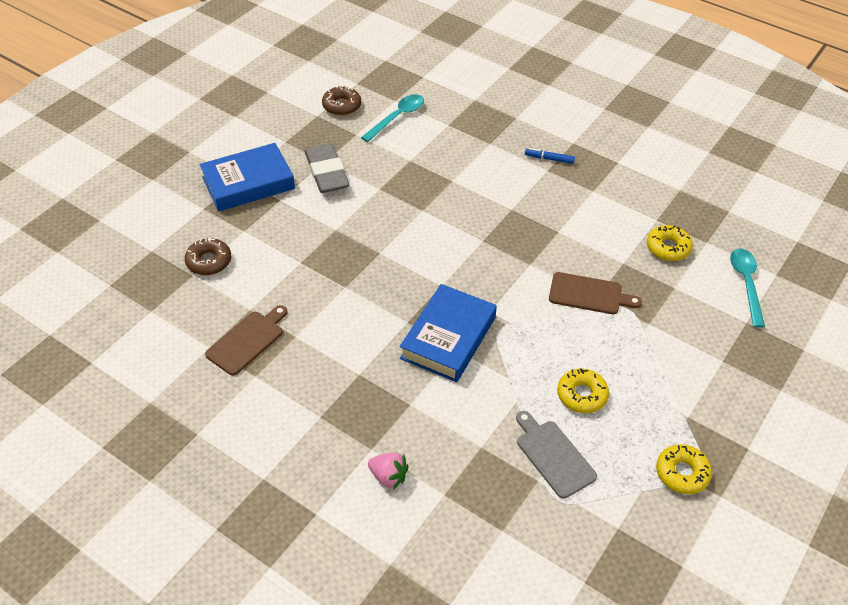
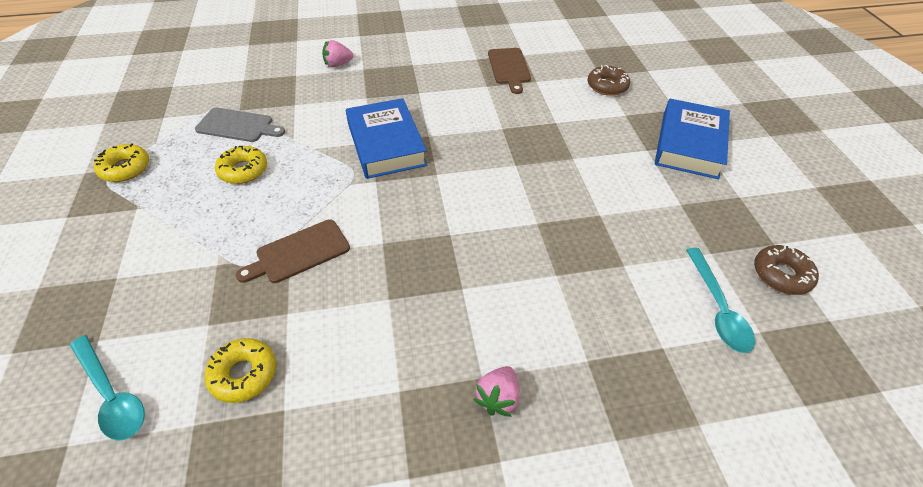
camera: 135 degrees right, 0 degrees up
(327, 172) = (660, 195): grey eraser -> none
(549, 159) = (498, 398): blue marker -> pink strawberry

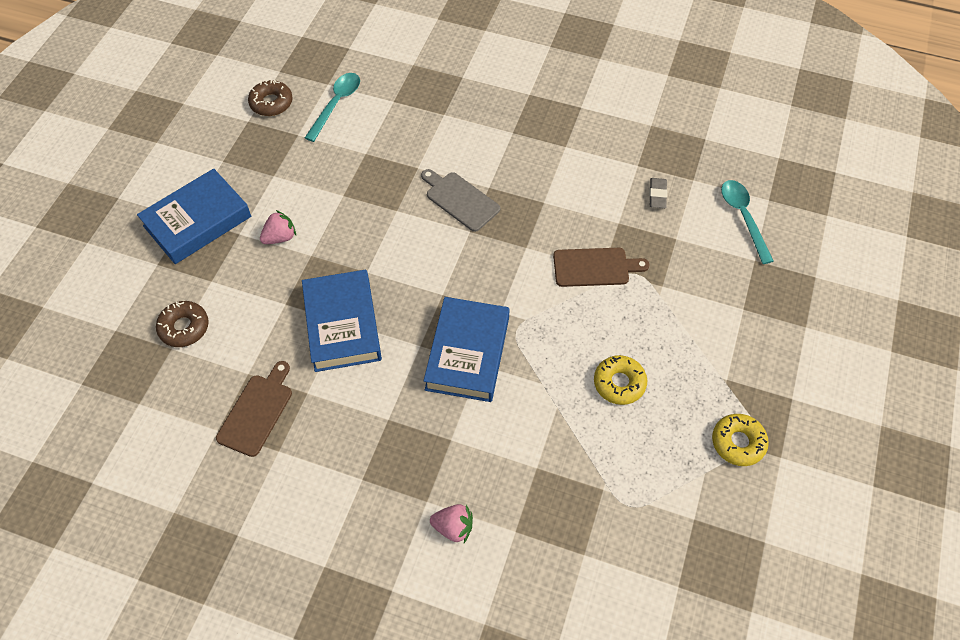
camera: 150 degrees left, 10 degrees up
(237, 126) = (610, 458): grey cutting board -> grey cutting board (460, 200)
(244, 374) = (657, 195): yellow donut -> grey eraser
(498, 398) = (510, 119): pink strawberry -> pink strawberry (280, 237)
(499, 126) = (342, 325): none -> blue book

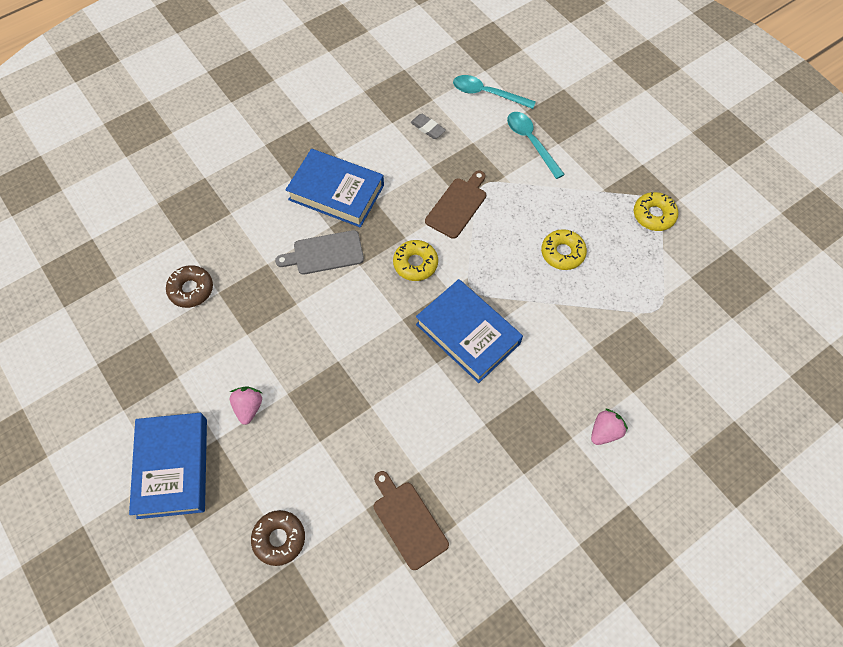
camera: 55 degrees left, 5 degrees up
(271, 103) = (94, 333): brown donut -> brown donut (191, 289)
(336, 104) = (145, 284): turquoise spoon -> turquoise spoon (531, 142)
(342, 325) = (375, 408): blue book -> blue book (336, 192)
(505, 271) = (415, 264): none -> yellow donut

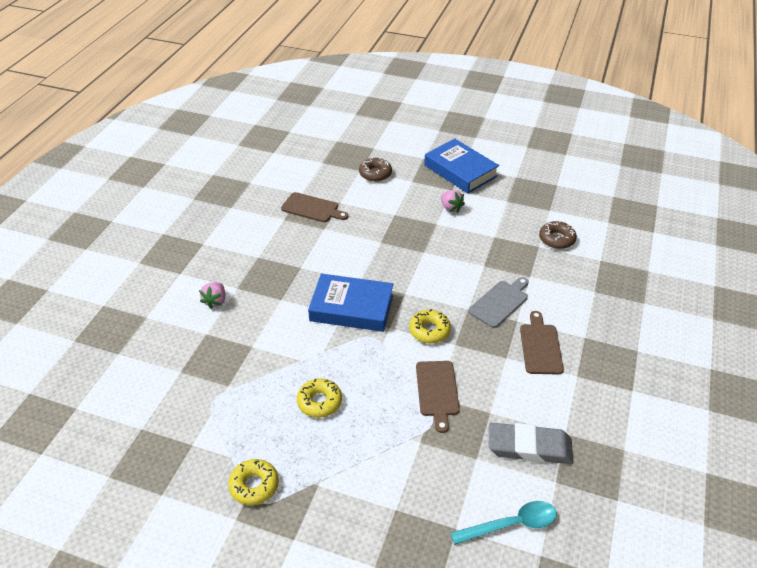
camera: 145 degrees right, 20 degrees down
(336, 192) = (540, 346): blue book -> brown cutting board
(428, 128) = (529, 447): grey eraser -> grey eraser, size x2.00
(531, 142) = (422, 493): turquoise spoon -> none

